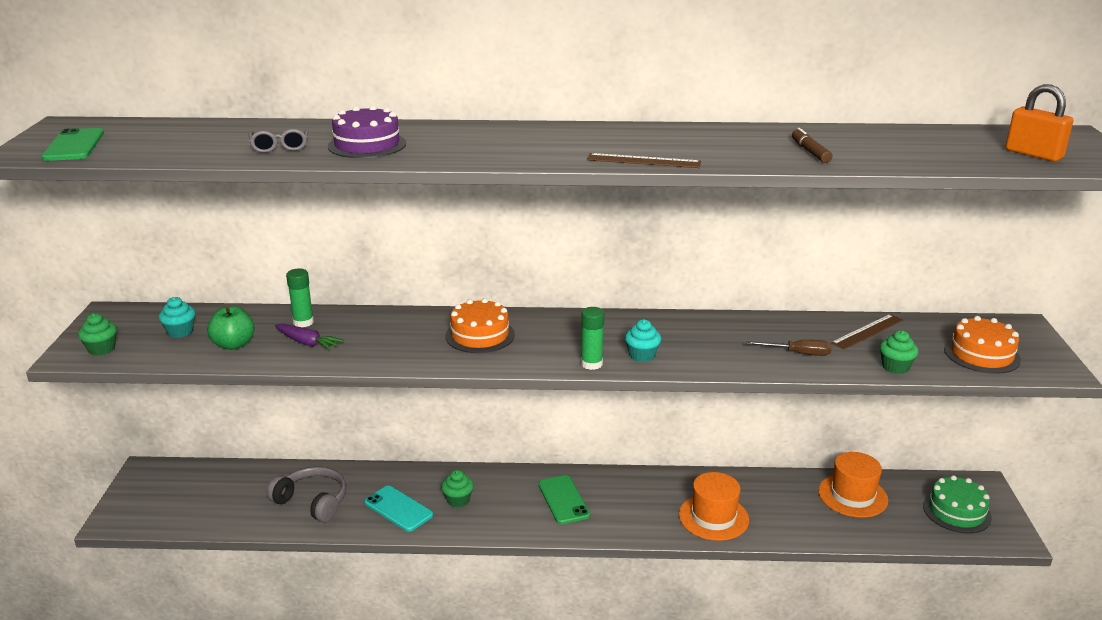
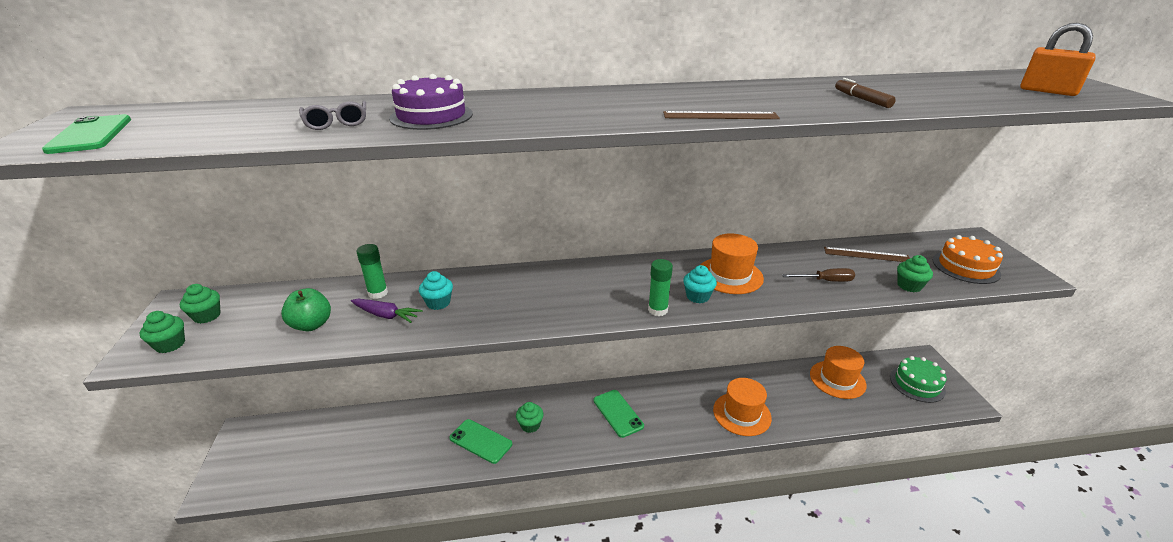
camera: 10 degrees left, 5 degrees up
(135, 328) = (207, 316): none -> green cupcake
(180, 332) = (254, 316): turquoise cupcake -> turquoise cupcake (438, 303)
(312, 502) = (402, 444): grey headphones -> none
(398, 509) = (481, 441): turquoise phone -> green phone
(480, 335) = (547, 290): orange cake -> none
(689, 338) = (729, 275): none -> orange hat
(867, 331) = (866, 255): brown ruler -> brown ruler turned 60 degrees clockwise

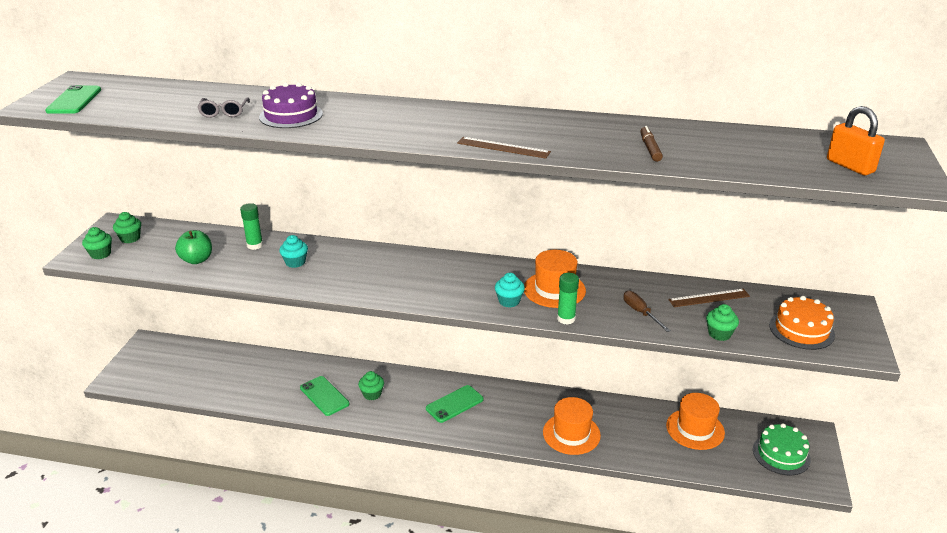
camera: 20 degrees right, 0 degrees up
(386, 315) = (252, 264): purple carrot -> none
(618, 413) = (454, 404): green phone -> green phone turned 60 degrees clockwise
(658, 310) = (465, 304): green glue stick -> green glue stick (566, 319)
(825, 281) = (640, 313): brown screwdriver -> brown screwdriver turned 135 degrees counterclockwise
(866, 255) = (709, 298): brown ruler -> brown ruler turned 45 degrees counterclockwise

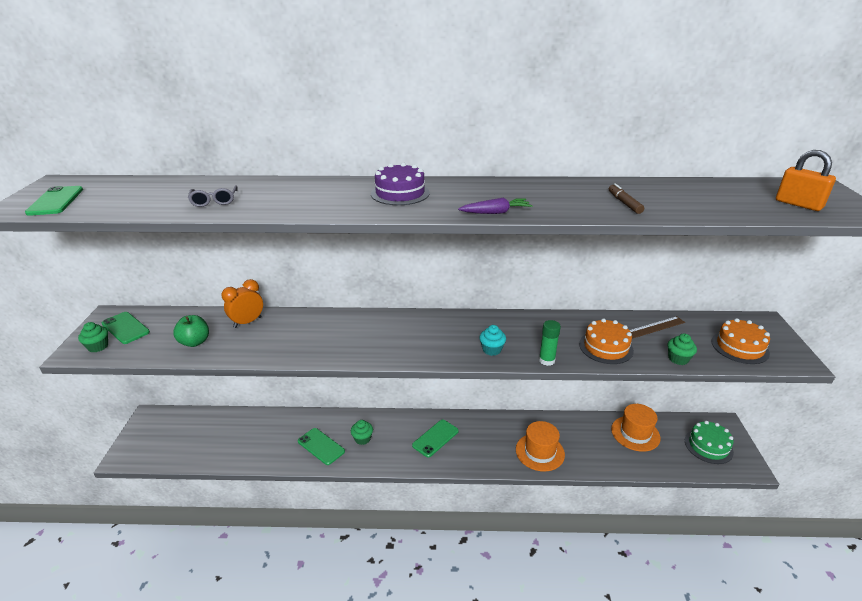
camera: 10 degrees left, 0 degrees up
(130, 238) = (125, 328): green cupcake -> green phone
(255, 245) = (247, 322): green glue stick -> orange clock
(291, 115) = (282, 199): purple cake -> purple cake (400, 193)
(295, 262) = (289, 334): turquoise cupcake -> none
(503, 147) = (495, 212): brown ruler -> purple carrot
(554, 290) = (526, 334): orange hat -> none
(640, 313) = (606, 347): brown screwdriver -> orange cake

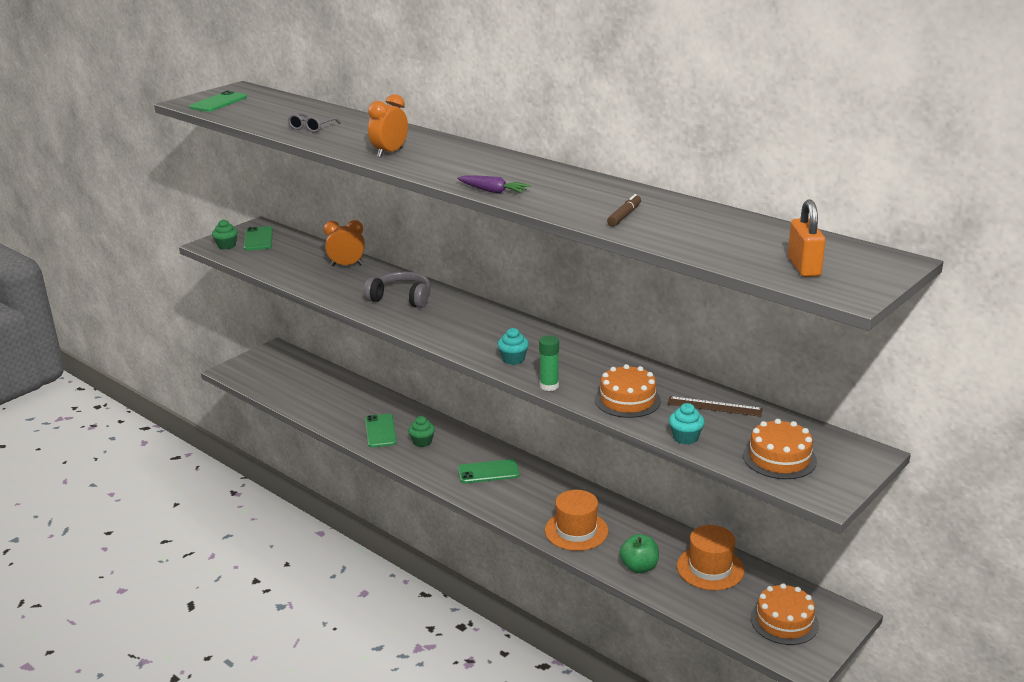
camera: 40 degrees right, 5 degrees down
(195, 342) = (291, 266): green apple -> green apple (639, 567)
(335, 334) = (401, 298): none -> grey headphones
(339, 204) = (389, 153): none -> orange clock
(400, 193) = (452, 157): purple cake -> none
(678, 359) = (685, 437): green cupcake -> turquoise cupcake
(708, 446) = (784, 621): green cake -> orange cake

